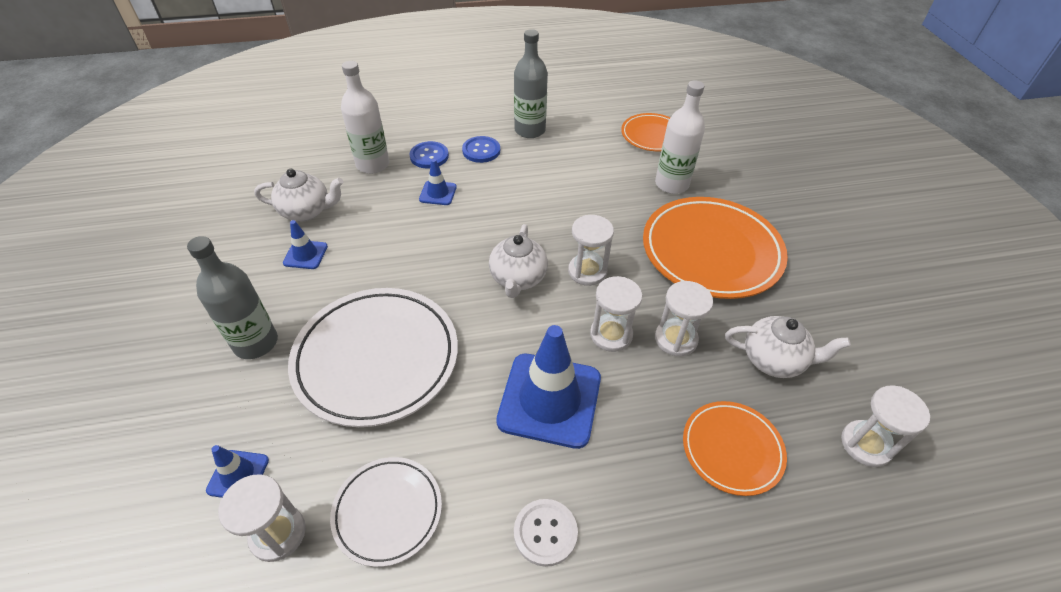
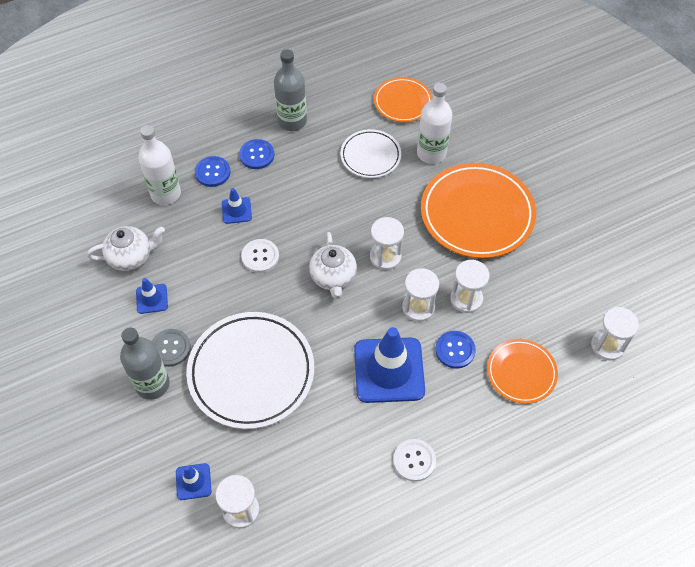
camera: 15 degrees left, 10 degrees up
(298, 309) = (170, 348): none -> grey button
(388, 512) = (307, 476): white plate -> white plate (370, 156)
(443, 240) = (260, 256): none -> white button
(645, 397) = (455, 350): none -> blue button
(774, 360) = (539, 298): white teapot -> none

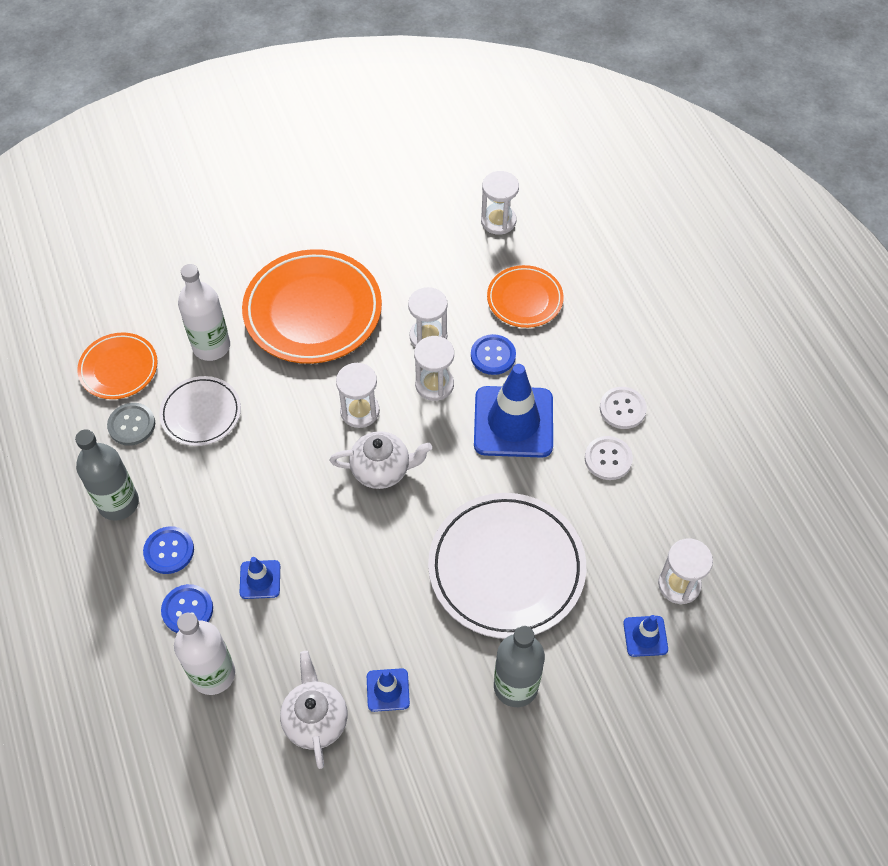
camera: 85 degrees left, 0 degrees up
(170, 348) = (465, 664): grey button -> grey button (131, 425)
(260, 256) = (339, 552): white button -> white button (608, 459)

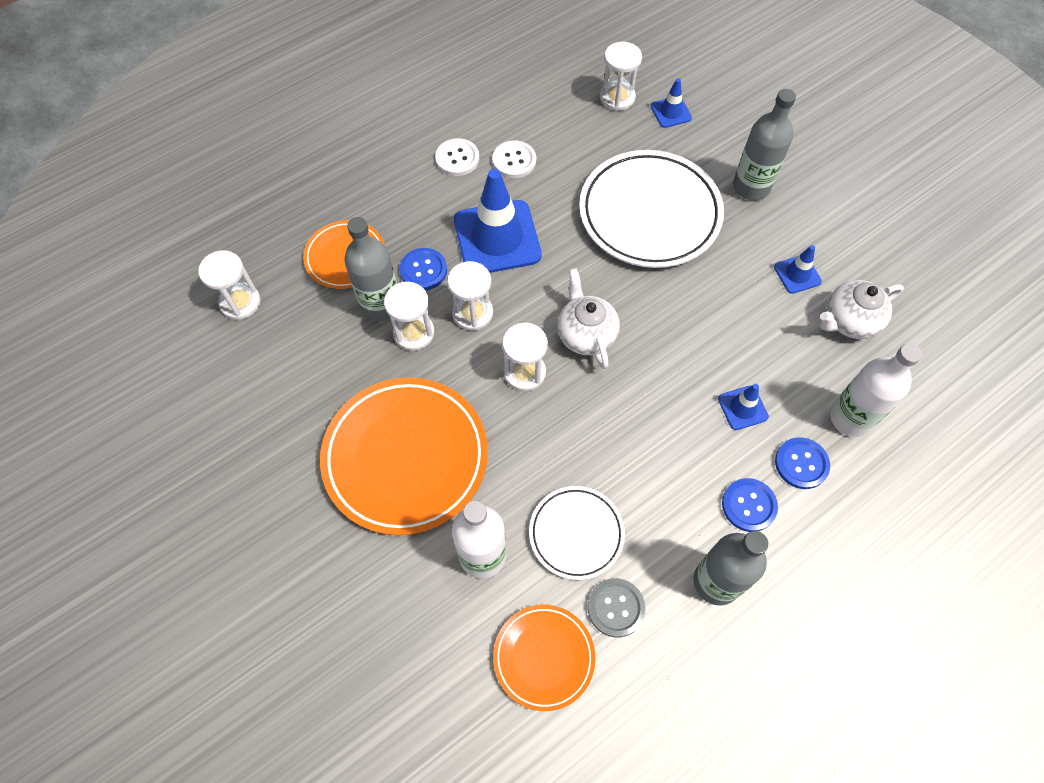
camera: 105 degrees left, 5 degrees up
(465, 317) = (381, 305): none -> grey bottle

